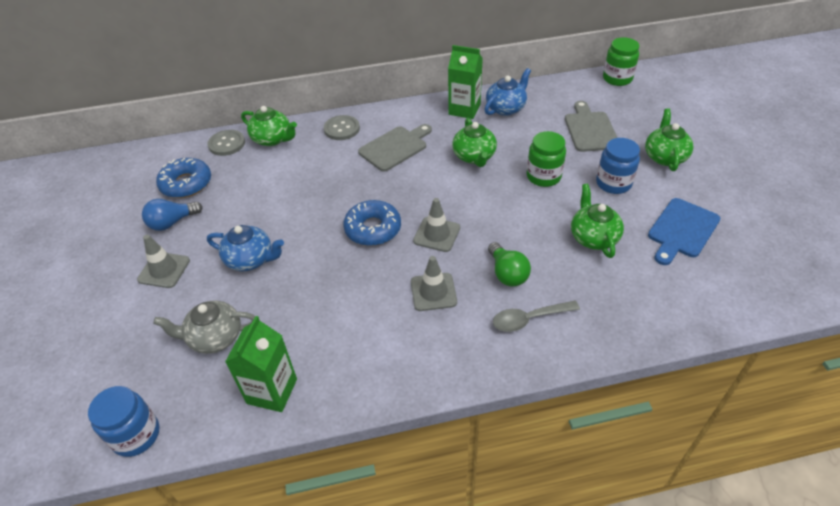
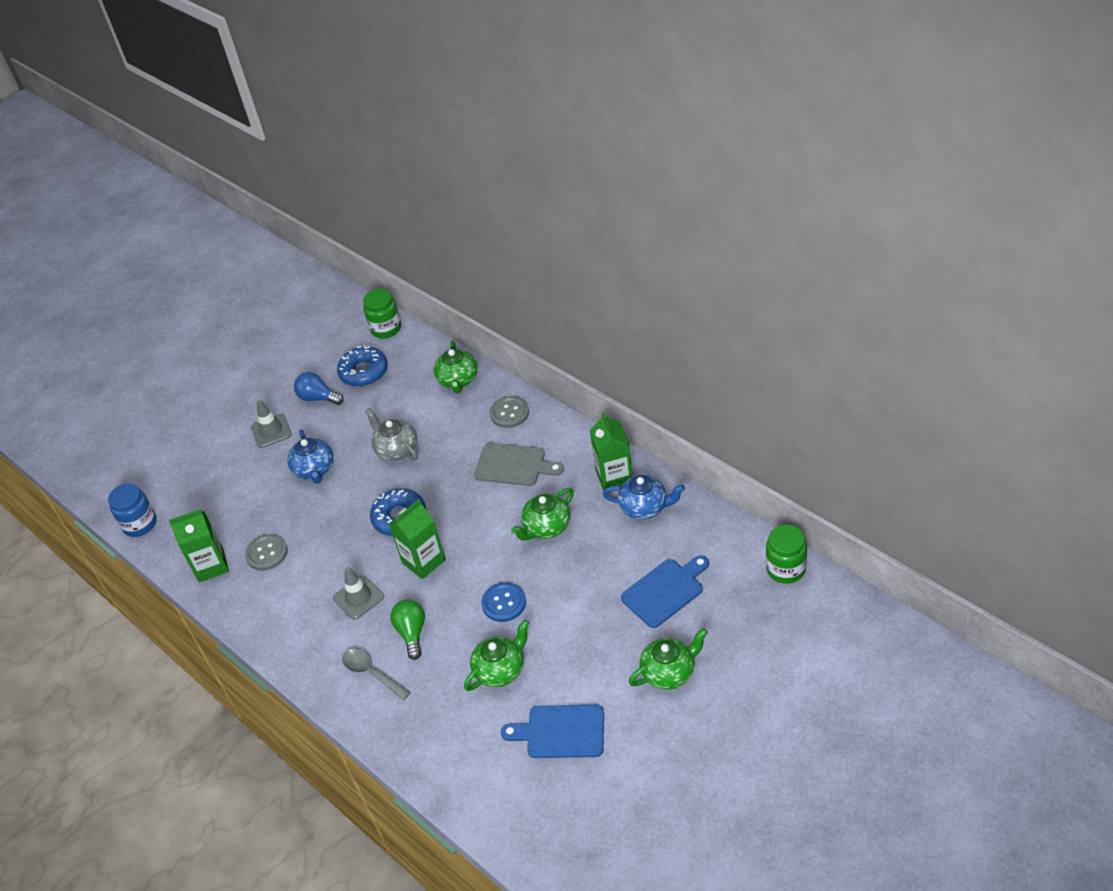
camera: 60 degrees right, 0 degrees up
(214, 337) = (233, 504): grey teapot -> grey teapot (396, 449)
(227, 144) = (428, 357): grey button -> grey button (267, 553)
(436, 234) = (423, 561): grey traffic cone -> green carton
(507, 273) = (412, 633): green light bulb -> green light bulb turned 135 degrees clockwise
(527, 208) = (504, 603): none -> blue button
(543, 176) = (558, 592): green jar -> green jar (386, 328)
(590, 130) = (665, 591): grey cutting board -> blue cutting board
(613, 183) = (590, 649): blue jar -> none

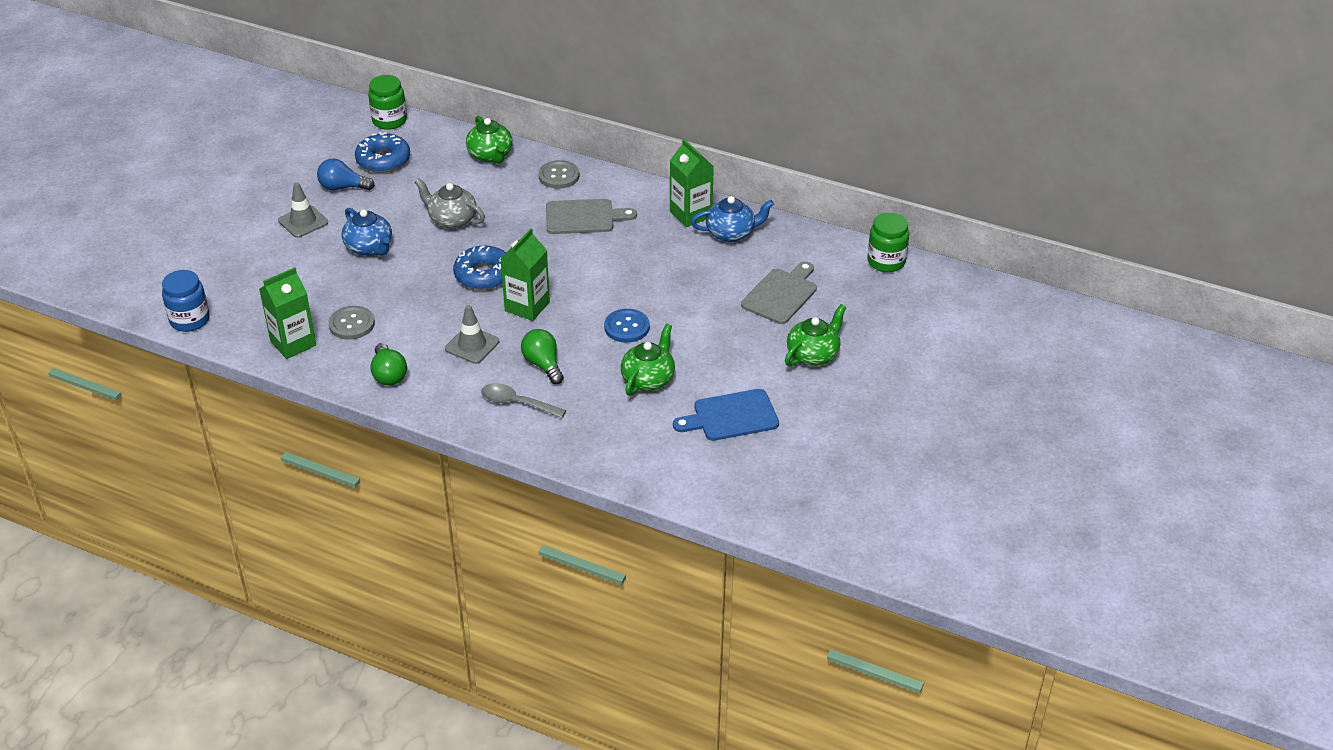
camera: 25 degrees left, 5 degrees down
(275, 617) = (388, 374): none -> green light bulb
(546, 527) = (641, 261): green teapot -> none
(665, 591) = (781, 294): blue cutting board -> grey cutting board

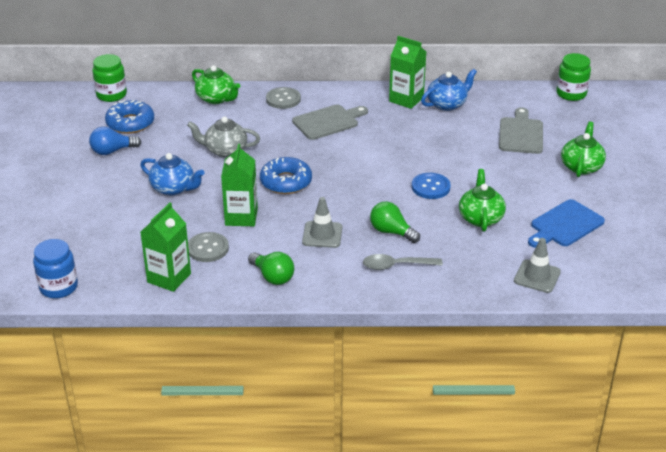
camera: 25 degrees left, 5 degrees down
(303, 221) = (99, 184): grey traffic cone -> grey traffic cone (537, 276)
(527, 306) = (341, 194): green carton -> green carton (241, 217)

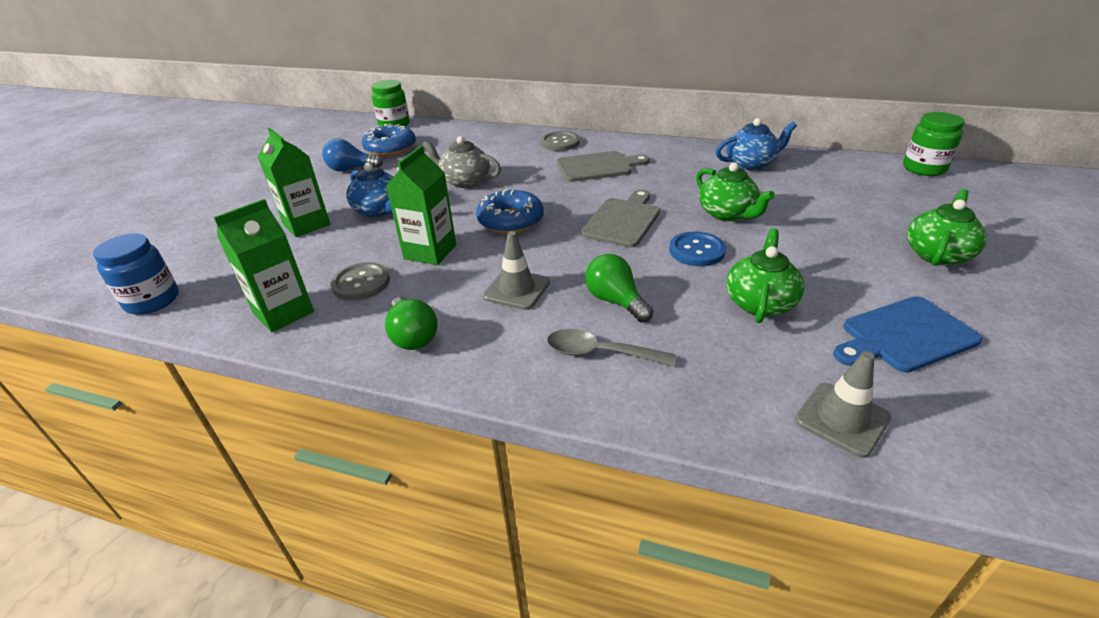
camera: 20 degrees right, 0 degrees up
(216, 98) = (491, 136): green teapot -> green teapot (727, 214)
(406, 99) = (701, 155): green carton -> green carton (306, 224)
(520, 134) = (845, 204): grey cutting board -> grey cutting board (622, 220)

